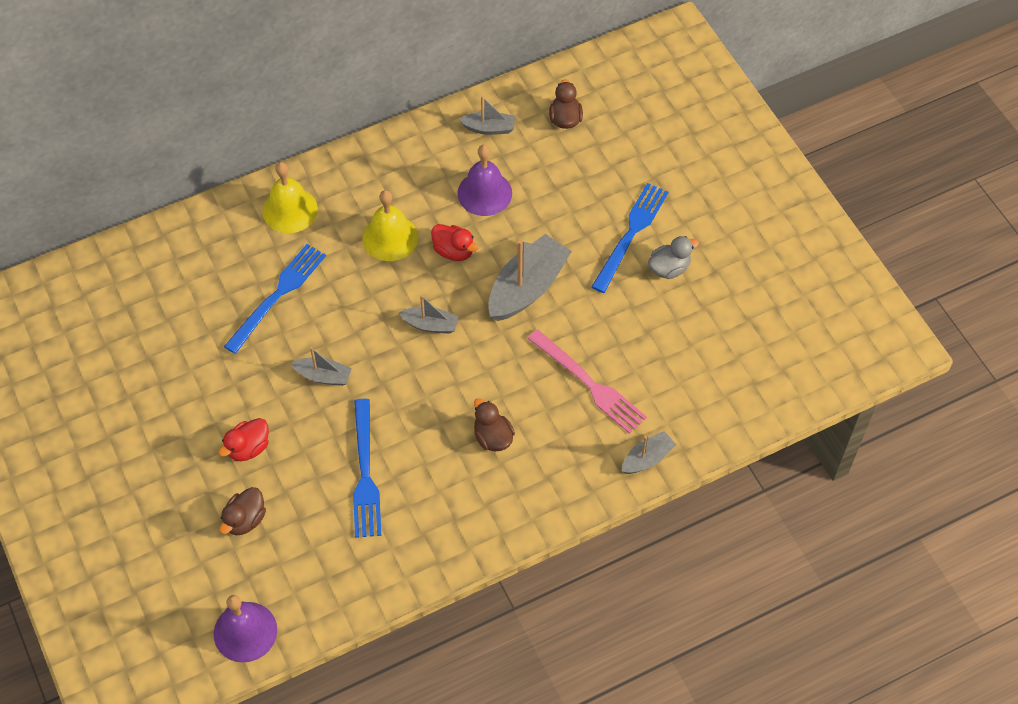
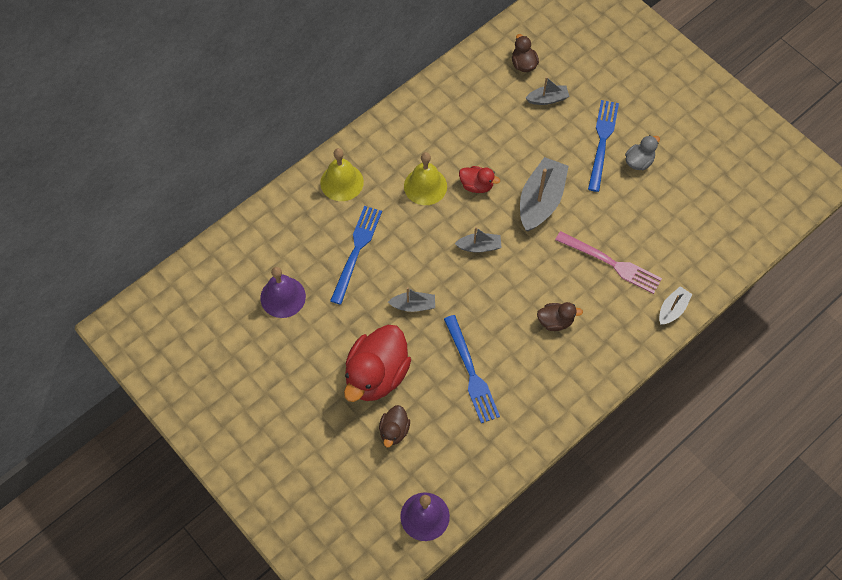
camera: 15 degrees left, 5 degrees up
(248, 448) = (376, 375): red duck -> red duck, size x2.05
(484, 193) = (484, 135): purple bell -> purple bell (283, 297)
(489, 128) = (469, 84): grey boat -> grey boat (547, 99)
(493, 437) = (555, 321): brown duck -> brown duck turned 135 degrees clockwise

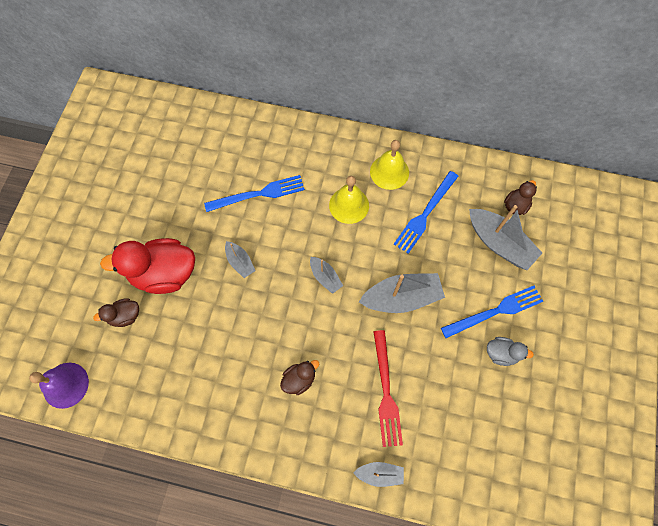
camera: 55 degrees right, 5 degrees up
(283, 297) = (187, 171): purple bell -> none
(342, 182) = (308, 148): yellow bell -> yellow bell (389, 172)
(471, 372) = (210, 341): blue fork -> blue fork (425, 214)
(476, 185) = (378, 241): red duck -> none
(547, 99) = (499, 243): grey boat -> grey boat, size x1.87
(555, 321) = (299, 379): brown duck -> brown duck turned 90 degrees counterclockwise
(611, 263) = (386, 392): pink fork -> red fork

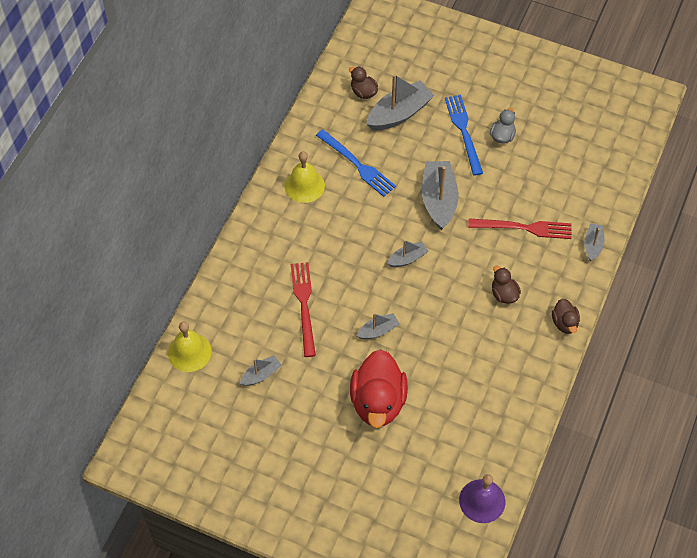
camera: 80 degrees left, 10 degrees down
(125, 316) = (418, 442): brown duck -> brown duck (564, 323)
(184, 172) = (261, 375): none -> grey boat
(259, 194) = (304, 305): blue fork -> red fork
(349, 205) = (334, 226): yellow bell -> yellow bell (189, 352)

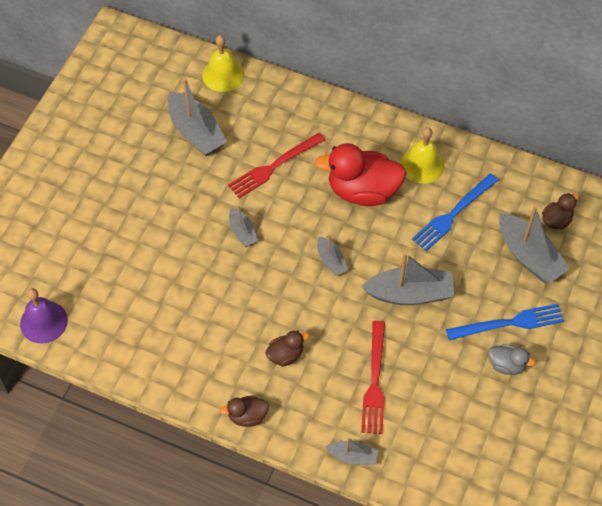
camera: 90 degrees right, 0 degrees up
(261, 375) = (196, 132): grey boat -> grey boat, size x1.87
(304, 305) = (274, 166): red fork -> red fork turned 150 degrees clockwise
(378, 402) = (160, 231): red duck -> red duck (363, 191)

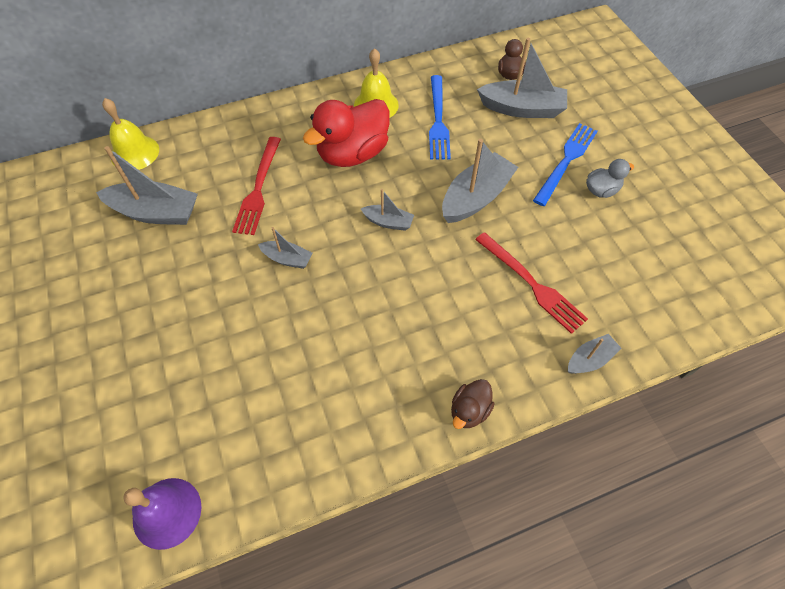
camera: 45 degrees left, 0 degrees up
(285, 355) = (439, 327): brown duck -> none

